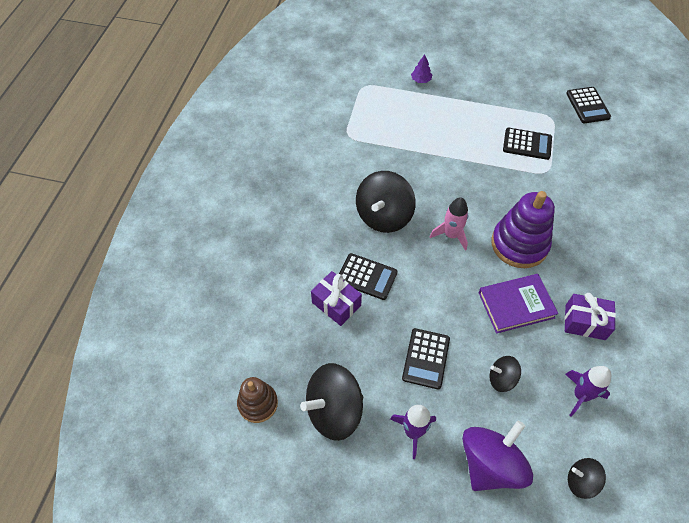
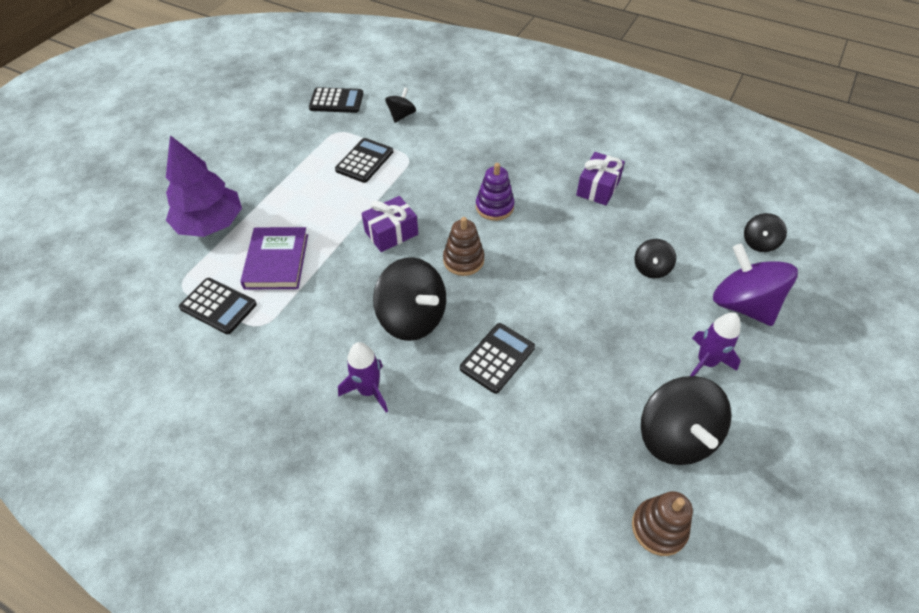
camera: 75 degrees left, 5 degrees down
(336, 304) = (529, 401): purple gift -> purple gift (391, 233)
(421, 80) = (210, 224): purple tree -> purple tree, size x2.46
(426, 358) = (619, 327): black calculator -> black calculator (218, 306)
(451, 235) = (463, 260): pink rocket -> brown stacking toy
(516, 305) = (567, 232): purple book -> purple book (276, 261)
(519, 244) = (494, 207): purple stacking toy -> purple stacking toy, size x0.60
(580, 395) = (674, 216): purple rocket -> purple rocket (368, 390)
(596, 153) = (401, 115): none -> black spinning top

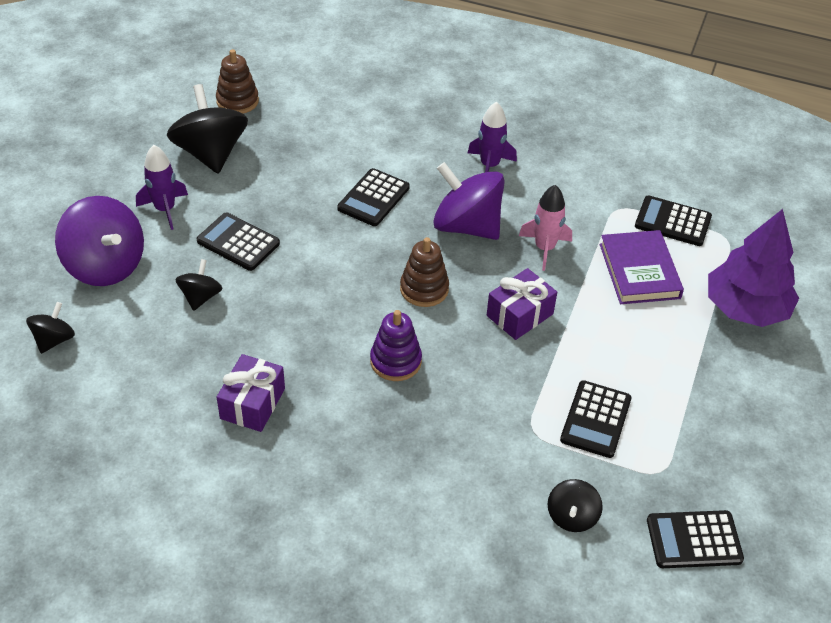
camera: 170 degrees right, 5 degrees down
(349, 289) = (544, 248): none -> pink rocket
(412, 318) = (466, 226): black spinning top -> purple spinning top
(627, 318) = (238, 242): none -> black calculator

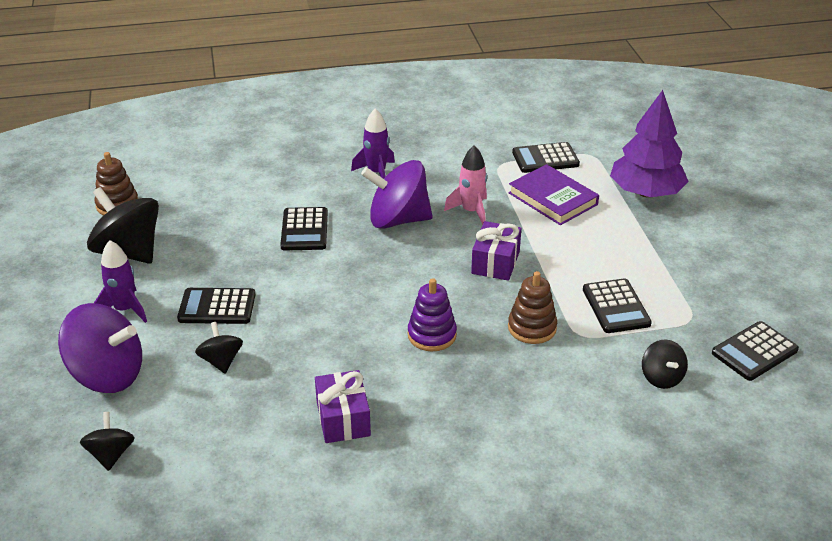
camera: 30 degrees left, 10 degrees down
(424, 289) = (406, 276): brown stacking toy -> brown stacking toy (532, 328)

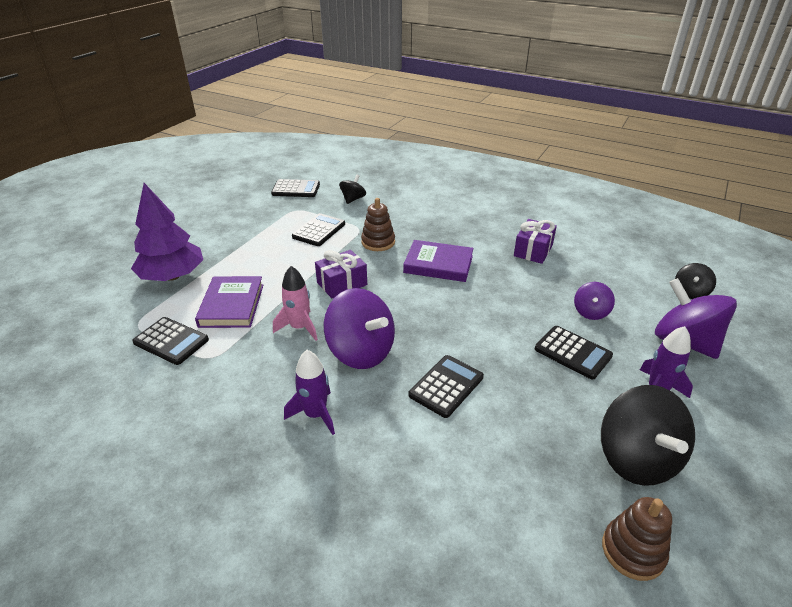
camera: 140 degrees left, 0 degrees up
(221, 361) = (590, 312): black spinning top -> purple spinning top
(432, 335) = (438, 264): purple stacking toy -> purple book

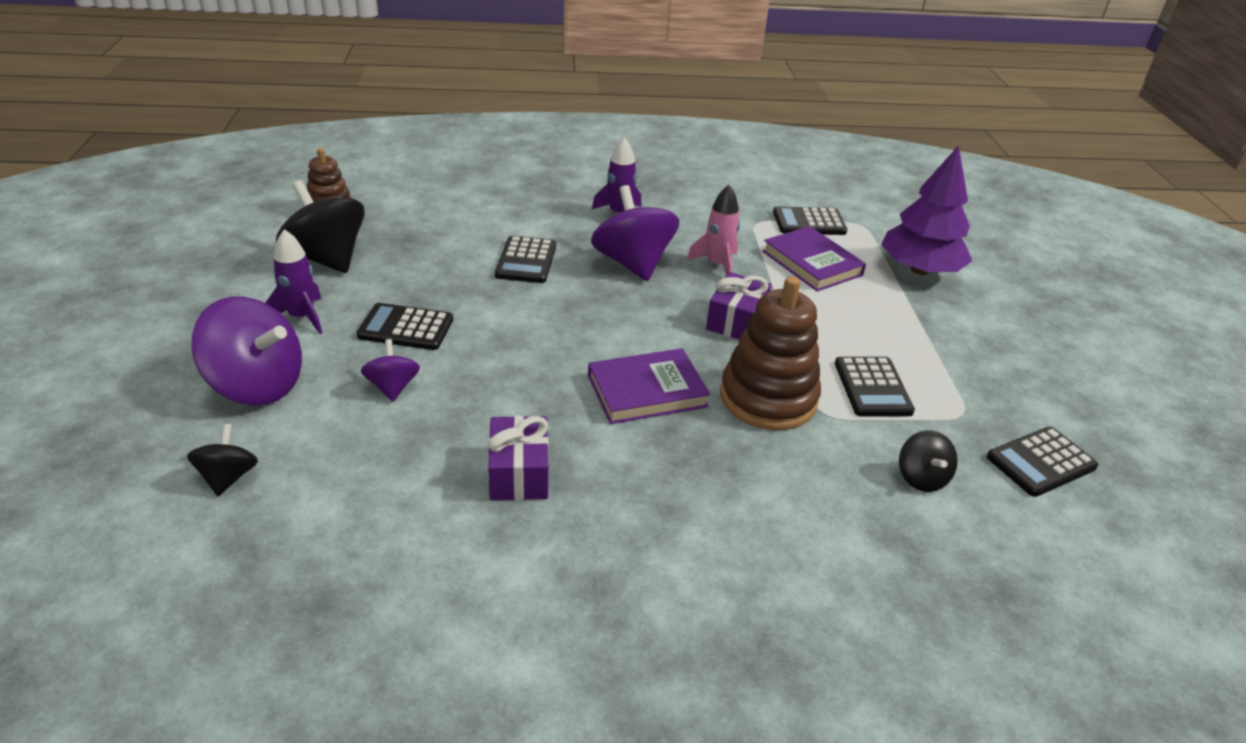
camera: 145 degrees right, 0 degrees up
(361, 351) = (633, 263): purple spinning top -> purple spinning top turned 60 degrees clockwise
(378, 242) = (768, 398): brown stacking toy -> brown stacking toy, size x1.66

